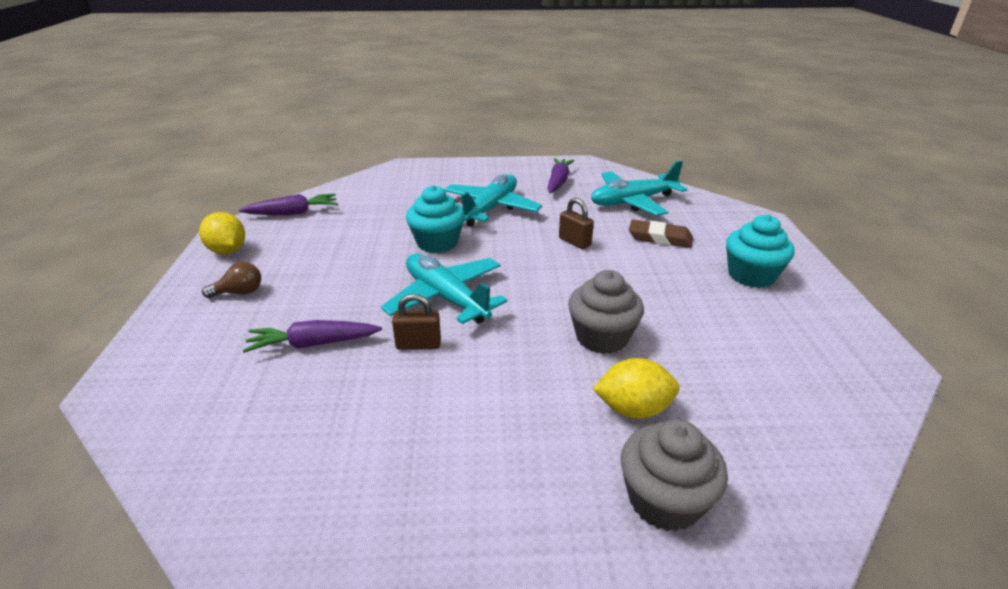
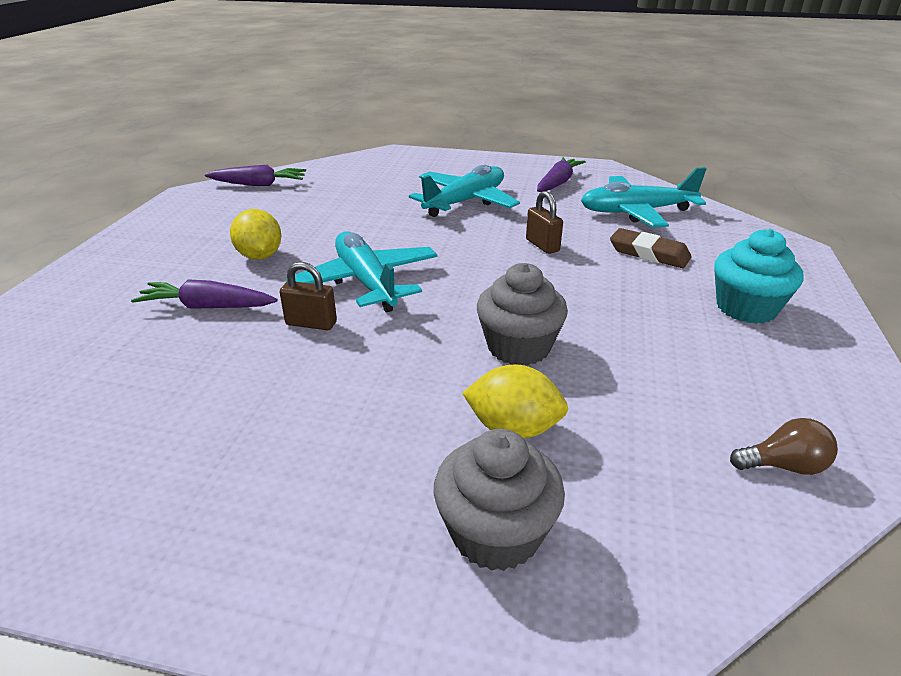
camera: 15 degrees right, 0 degrees up
(228, 251) = (178, 211): yellow lemon -> yellow lemon (260, 256)
(239, 292) = (166, 250): brown light bulb -> brown light bulb (783, 466)
(437, 242) = (388, 228): turquoise cupcake -> none

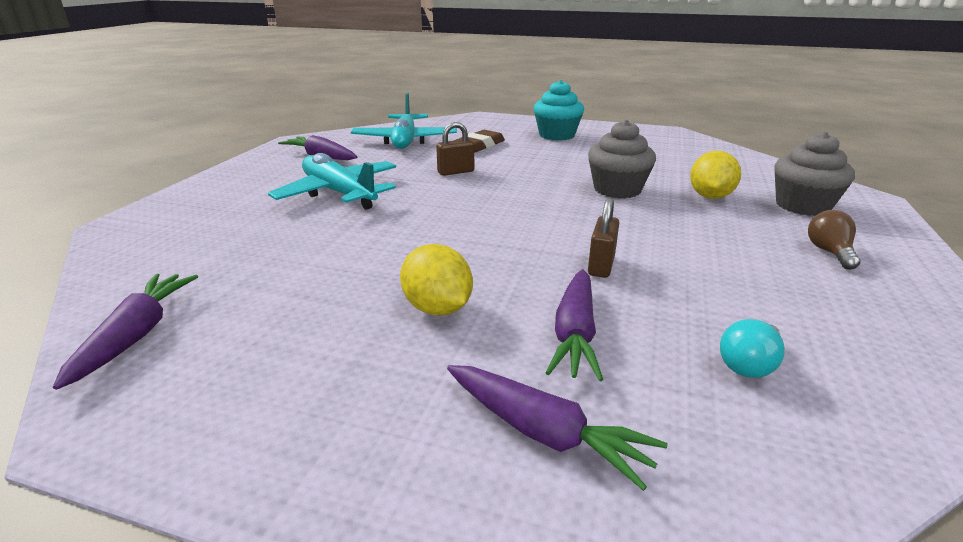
camera: 85 degrees left, 5 degrees down
(115, 294) = (544, 433): none -> purple carrot
(132, 382) = (749, 364): none -> turquoise light bulb
(260, 256) = (437, 308): yellow lemon -> yellow lemon turned 75 degrees clockwise
(366, 282) = (517, 241): turquoise plane -> none
(783, 466) = (702, 149): brown light bulb -> brown light bulb (829, 252)

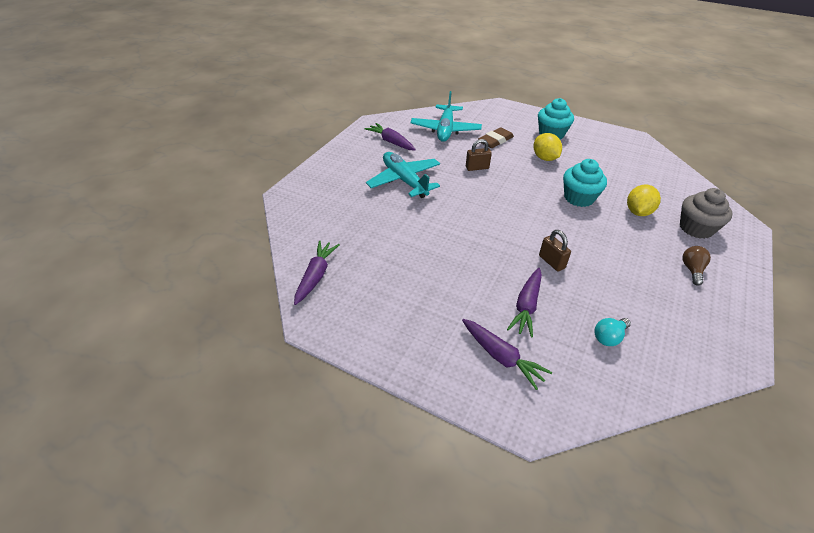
camera: 10 degrees right, 15 degrees up
(437, 308) = (459, 280): yellow lemon -> yellow lemon (544, 158)
(601, 266) = (551, 262): brown padlock -> brown padlock turned 60 degrees counterclockwise
(617, 189) = (579, 198): grey cupcake -> turquoise cupcake

